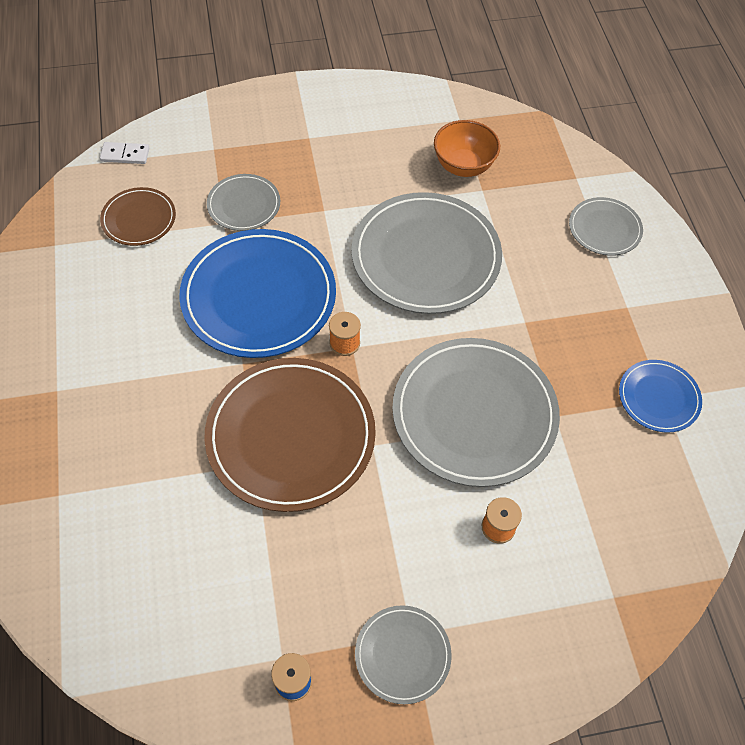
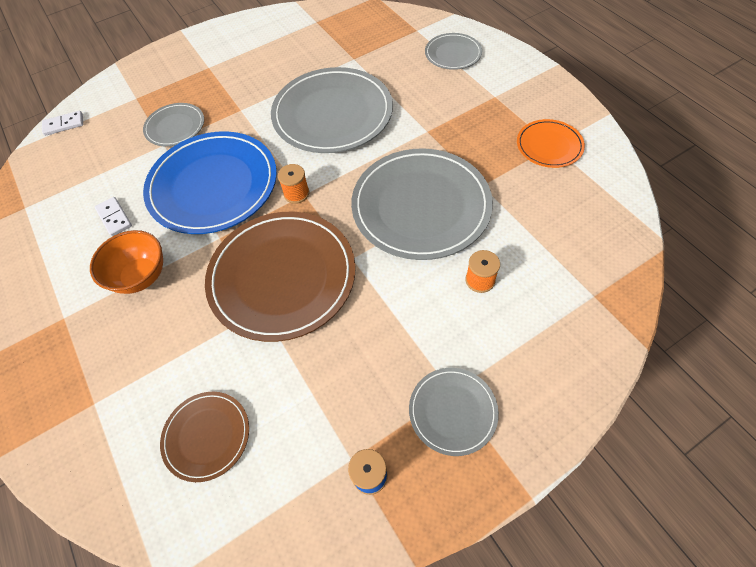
camera: 15 degrees left, 0 degrees up
(139, 219) = (91, 165): brown plate -> brown plate (206, 436)
(142, 295) = (114, 218): none -> white domino
(463, 166) = (332, 48): orange bowl -> orange bowl (141, 276)
(658, 397) = (549, 146): blue plate -> orange plate

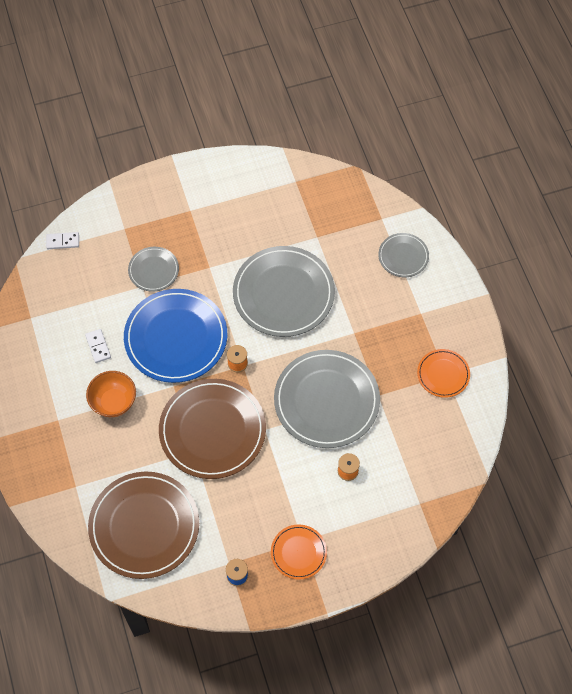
camera: 10 degrees right, 5 degrees up
(206, 436) = (144, 526): brown plate -> brown plate, size x1.98
(452, 411) = (298, 552): grey plate -> orange plate

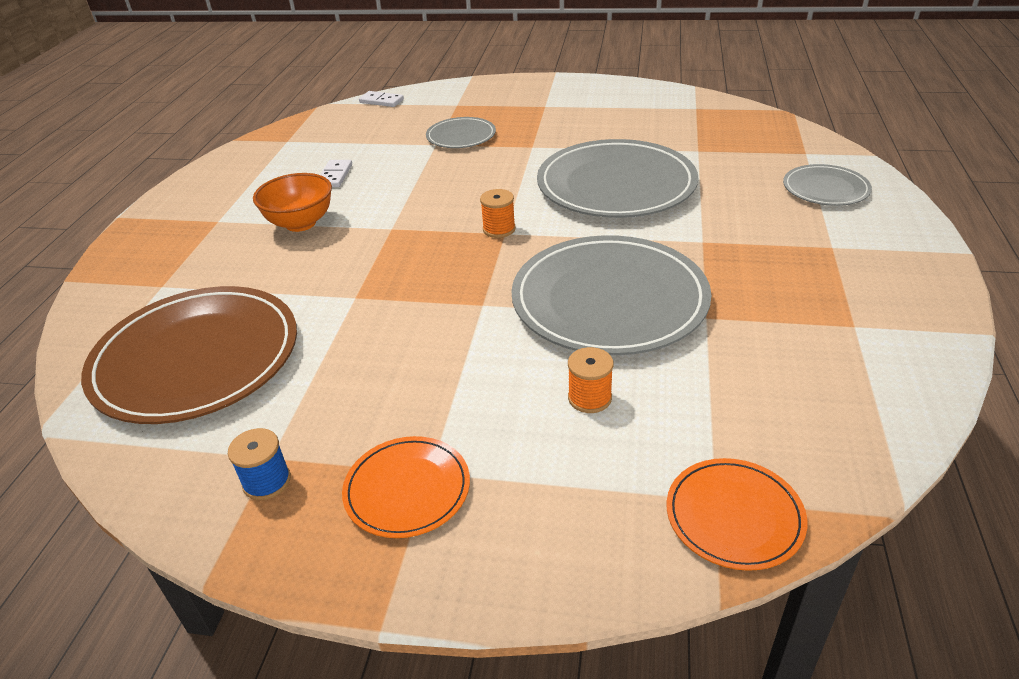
camera: 30 degrees right, 25 degrees down
(176, 338) = (436, 189): blue plate -> none
(212, 430) = (403, 284): brown plate -> none
(443, 374) = (848, 324): orange plate -> orange plate (734, 516)

